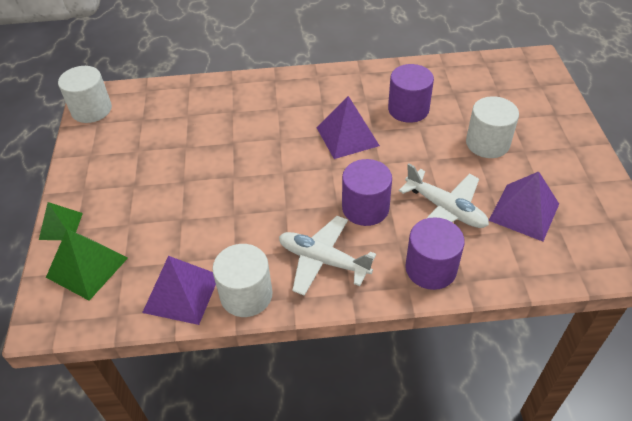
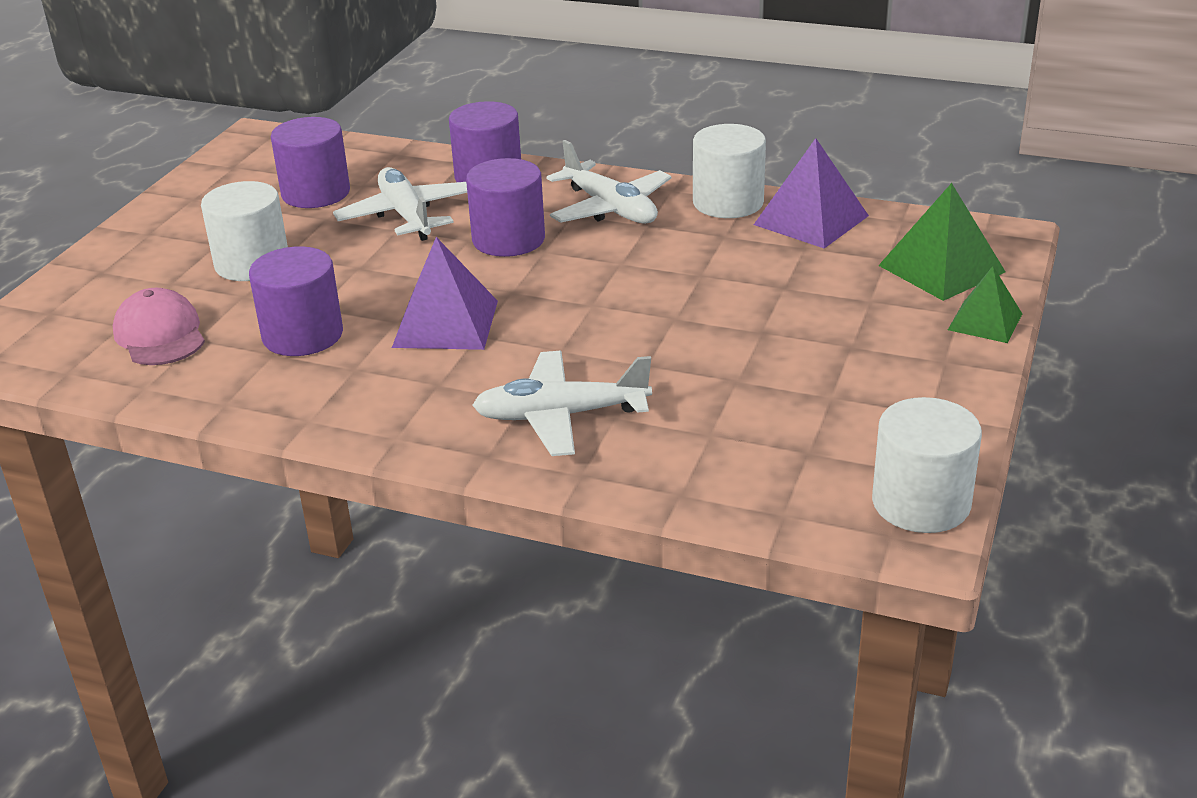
camera: 155 degrees left, 15 degrees down
(256, 104) = (561, 416): none -> white plane
(473, 90) = (160, 335): none -> pink cap
(524, 212) = (316, 193): purple pyramid -> purple cylinder

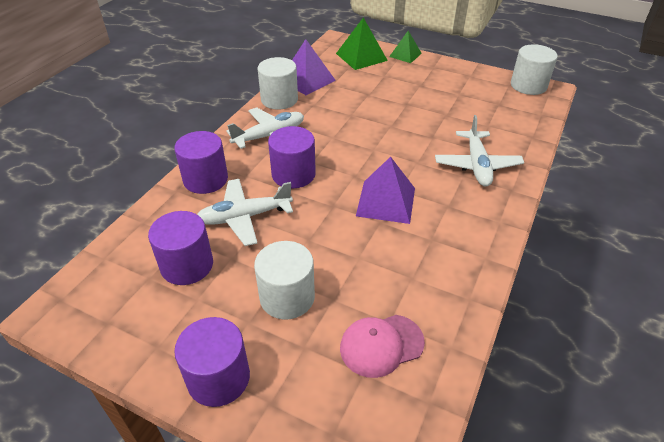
camera: 85 degrees left, 10 degrees up
(302, 335) = (391, 264): purple cylinder -> purple cylinder (218, 378)

